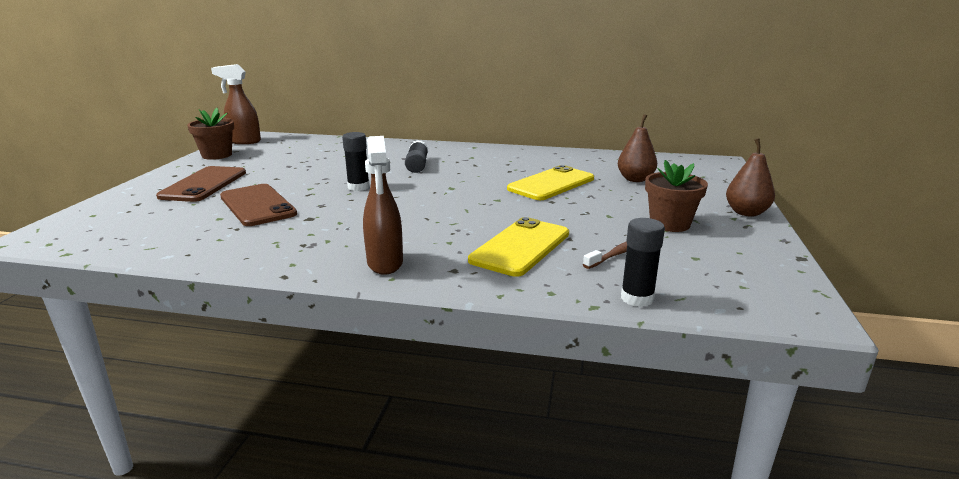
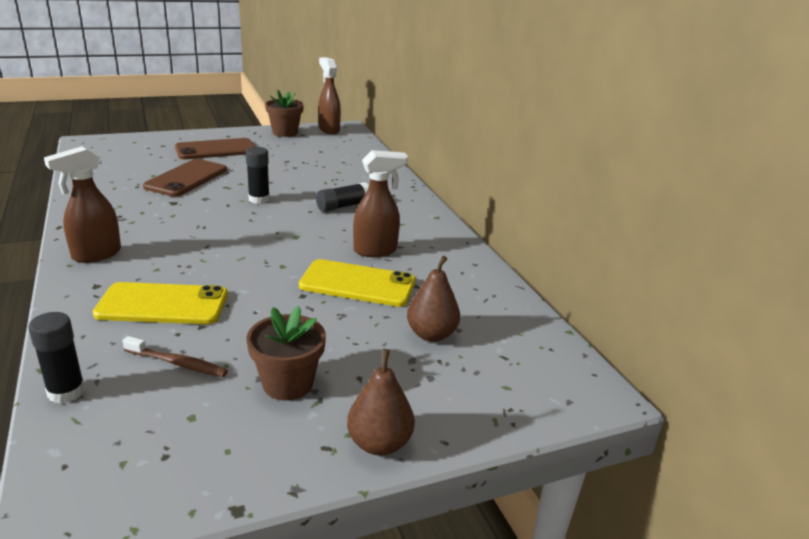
camera: 55 degrees right, 5 degrees up
(506, 170) = (376, 251): none -> brown spray bottle

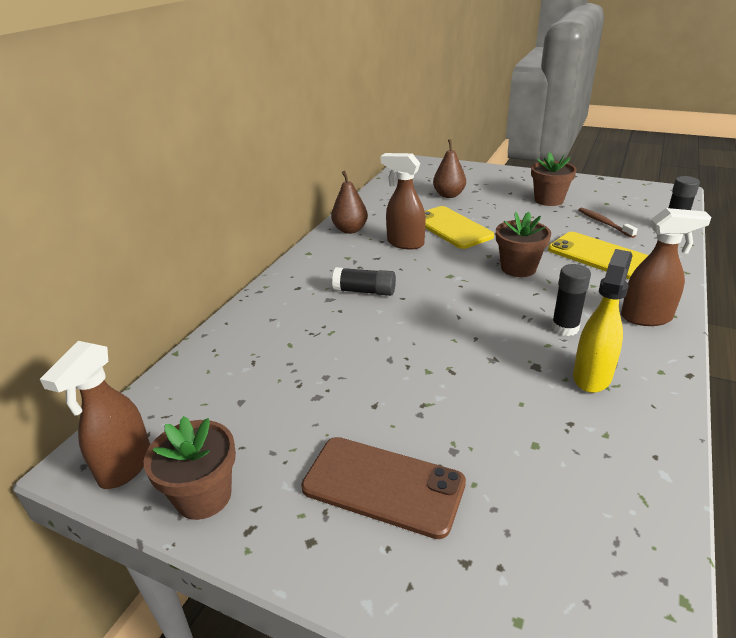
camera: 130 degrees left, 5 degrees up
(131, 207) = (592, 376): none -> yellow spray bottle
(186, 178) = (490, 412): brown phone -> none
(241, 262) = (518, 268): none -> brown flower pot
(259, 199) = (434, 332): black glue stick -> black glue stick (565, 328)
(379, 443) = (527, 175): brown pear -> brown pear (350, 230)

